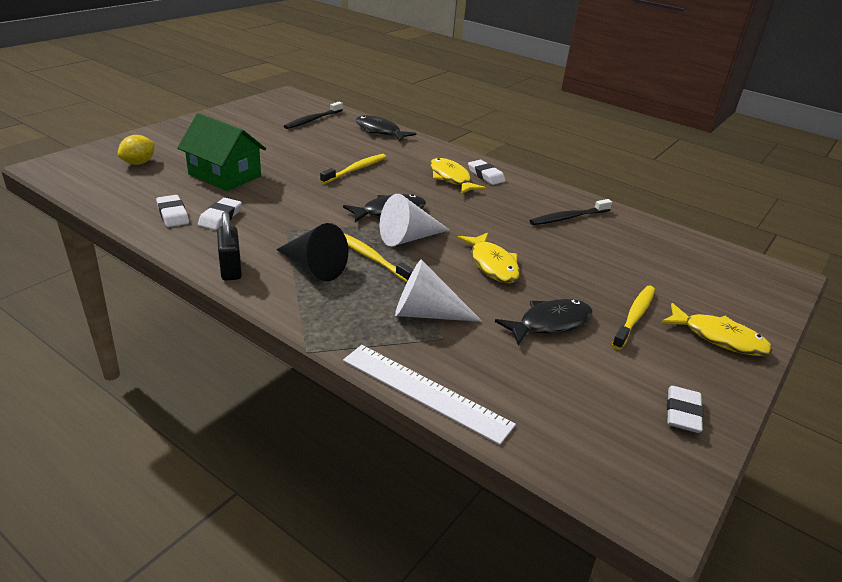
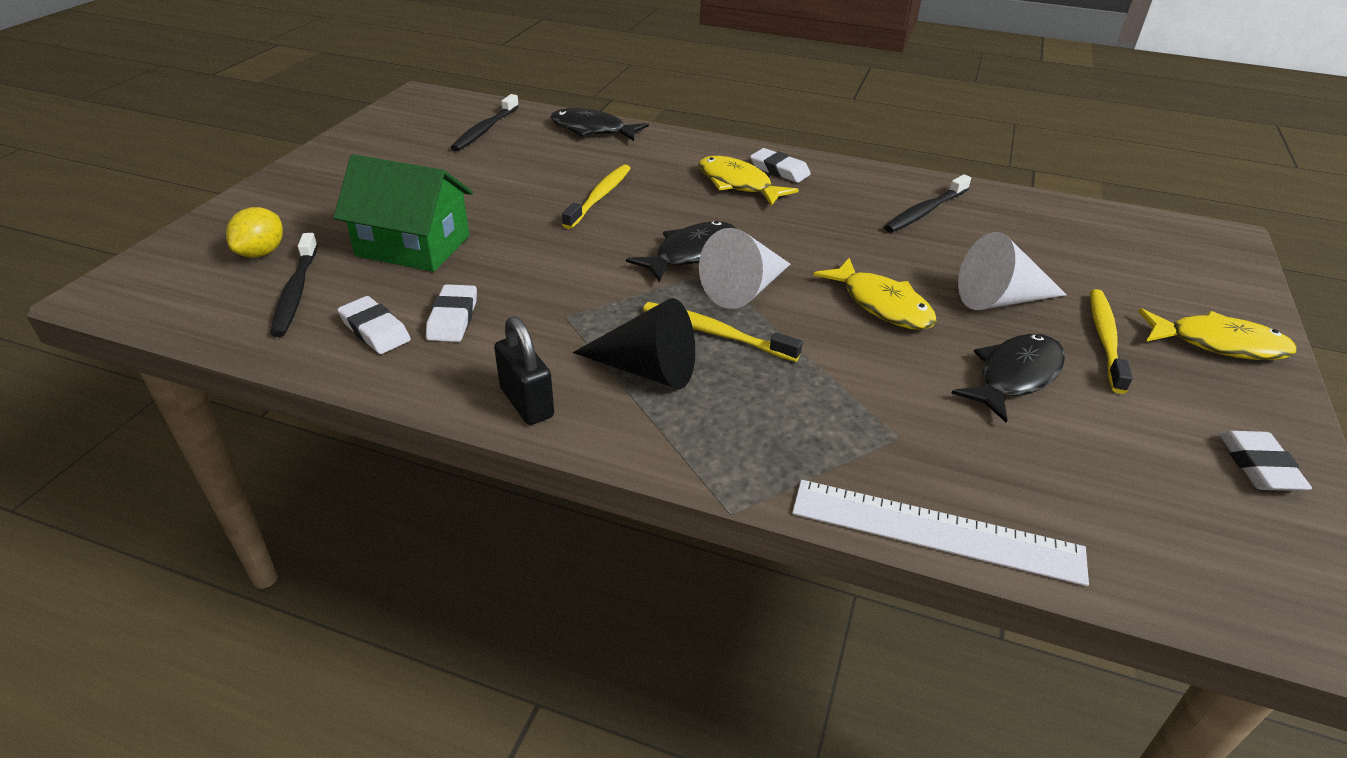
camera: 15 degrees left, 5 degrees up
(143, 186) = (296, 292): none -> black toothbrush
(427, 313) = (851, 404): white cone -> white cone (1001, 300)

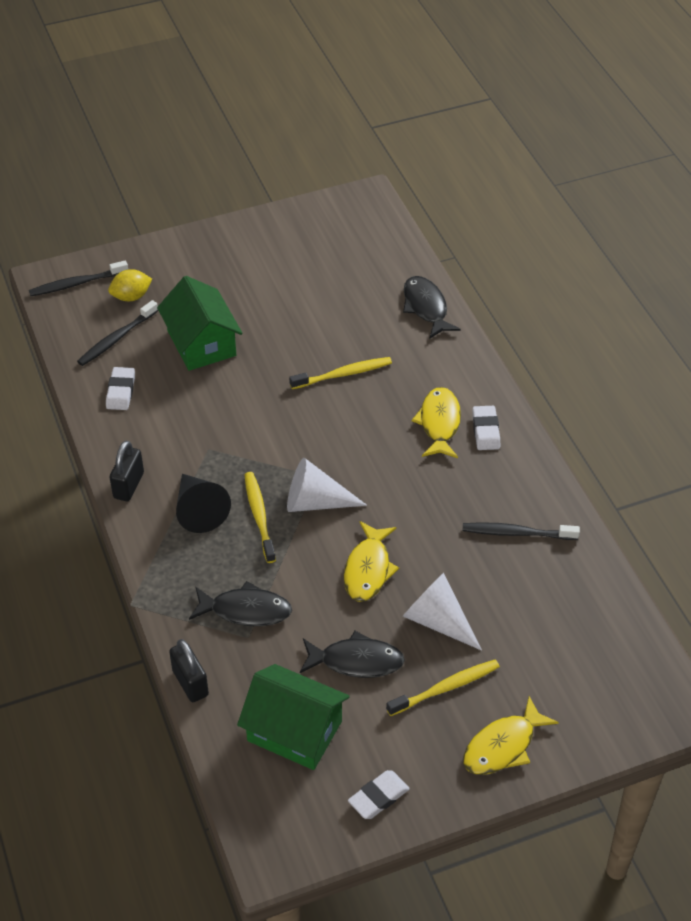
camera: 50 degrees right, 10 degrees up
(453, 318) = (160, 410): white eraser -> none
(485, 129) = (361, 262): black toothbrush -> black toothbrush (77, 283)
(691, 253) = (327, 456): black fish -> black fish (246, 610)
(936, 531) = (190, 683): white ruler -> black padlock
(1098, 479) = (294, 731): none -> green house
(1218, 344) = (503, 746): yellow fish -> yellow fish turned 75 degrees clockwise

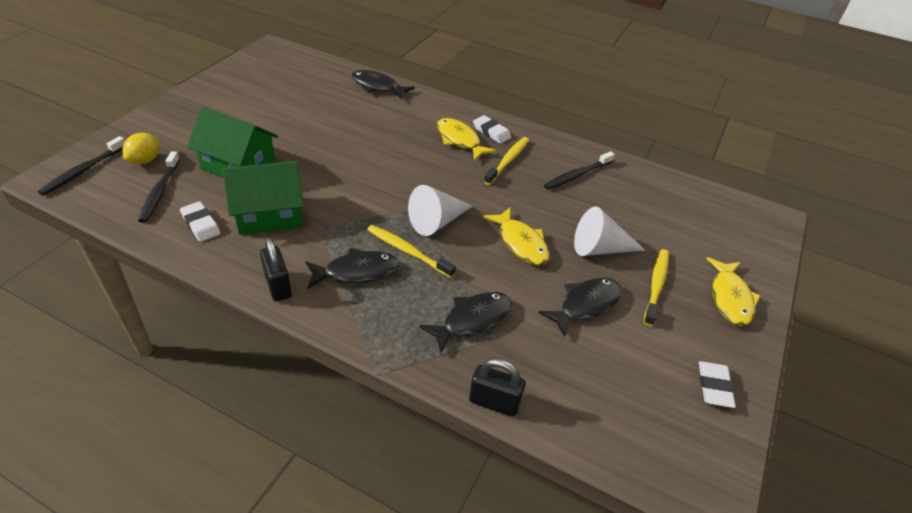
camera: 45 degrees left, 5 degrees down
(199, 510) = (357, 272): black cone -> black fish
(294, 731) = (608, 382): green house -> green house (269, 215)
(343, 374) = (366, 141): yellow toothbrush -> yellow toothbrush (507, 161)

